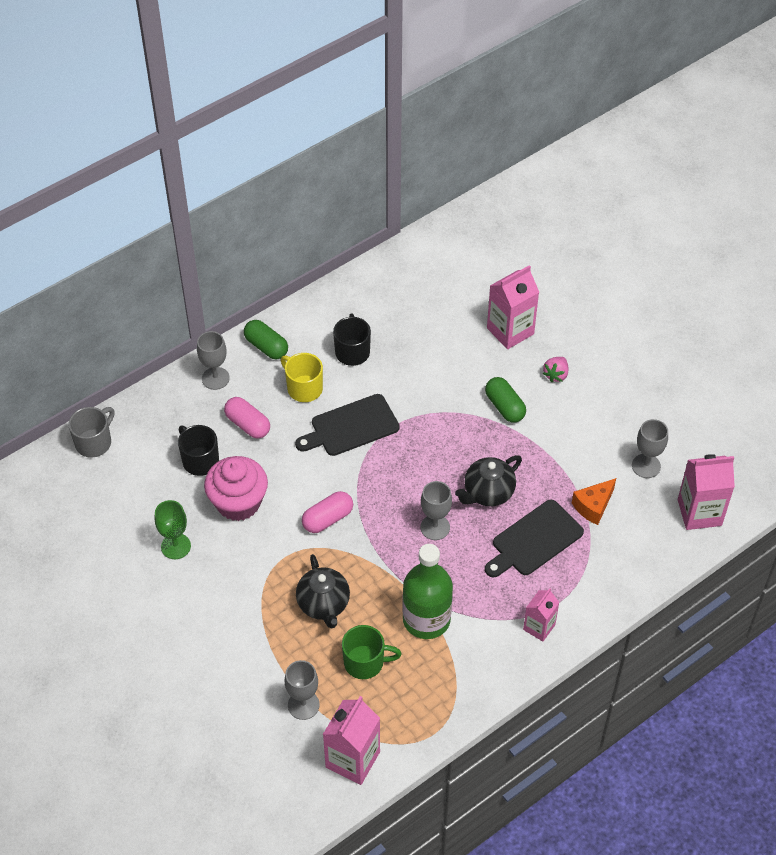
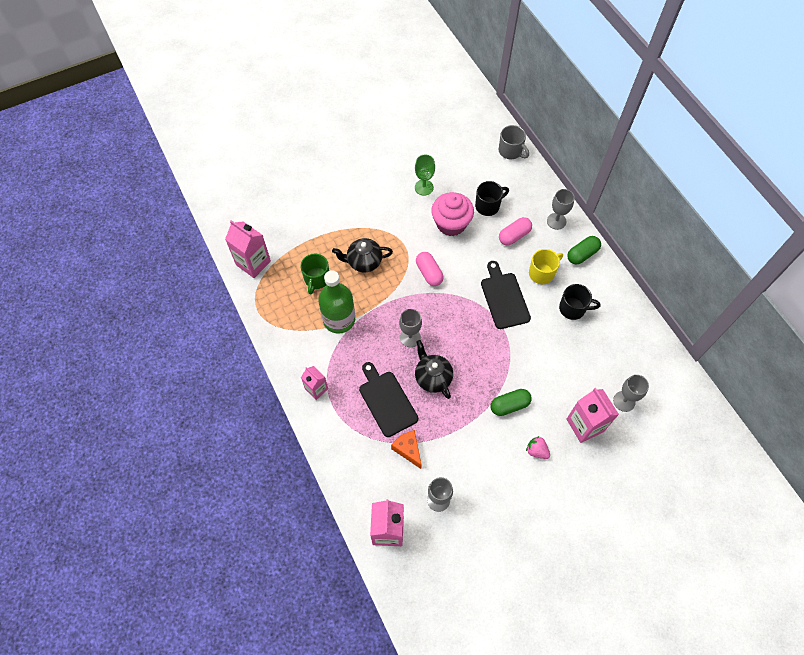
camera: 100 degrees right, 10 degrees up
(303, 705) = (296, 242): grey goblet -> grey goblet (624, 401)

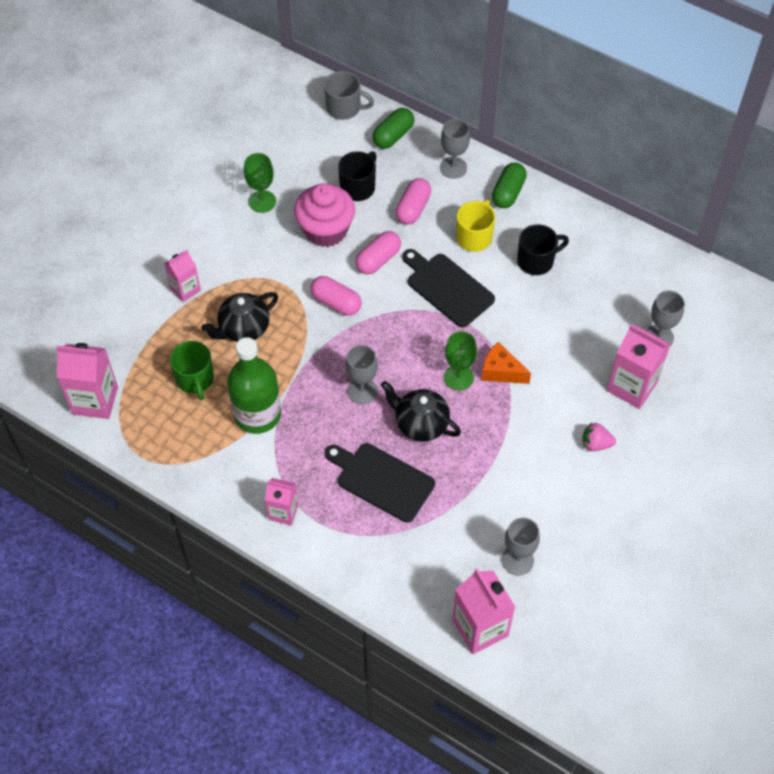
camera: 30 degrees left, 5 degrees down
(345, 220) = (185, 289): none -> pink carton
(408, 450) = (444, 523): orange cheese -> orange cheese (501, 371)
(471, 258) = (378, 260): none -> pink capsule
(475, 360) = (458, 377): none -> green goblet
(509, 405) = (532, 409): green capsule -> green capsule (393, 136)

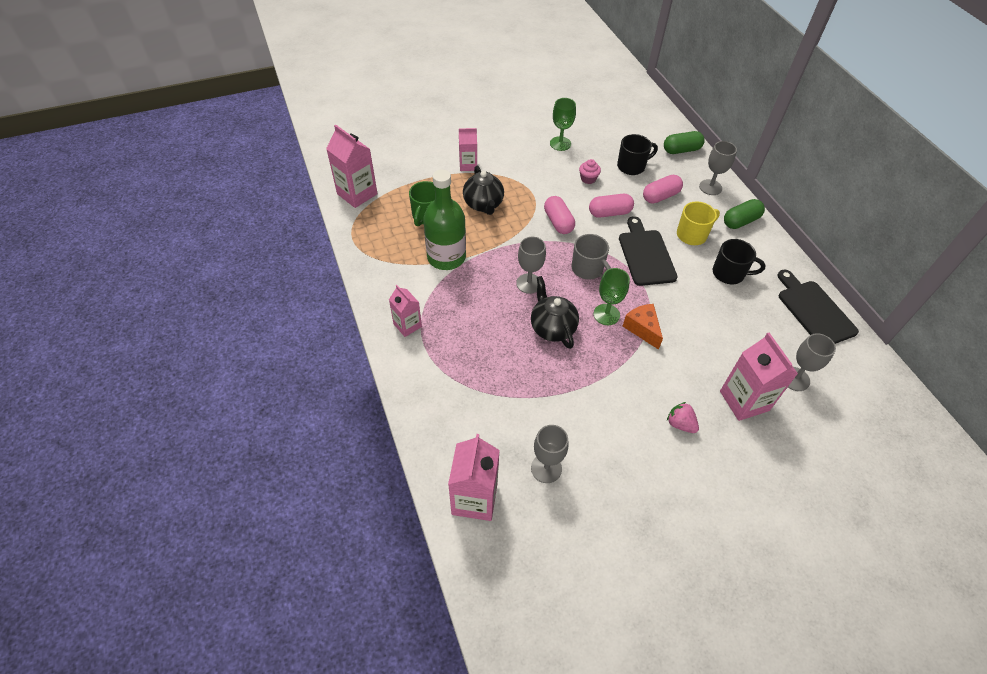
camera: 35 degrees right, 5 degrees down
(243, 329) = (483, 205): black teapot -> black teapot turned 105 degrees counterclockwise
(325, 230) = (588, 179): pink cupcake -> pink cupcake, size x0.45
(344, 108) = (660, 121): grey mug -> grey mug (588, 269)
(381, 480) = (492, 347): black cutting board -> black cutting board (814, 310)

